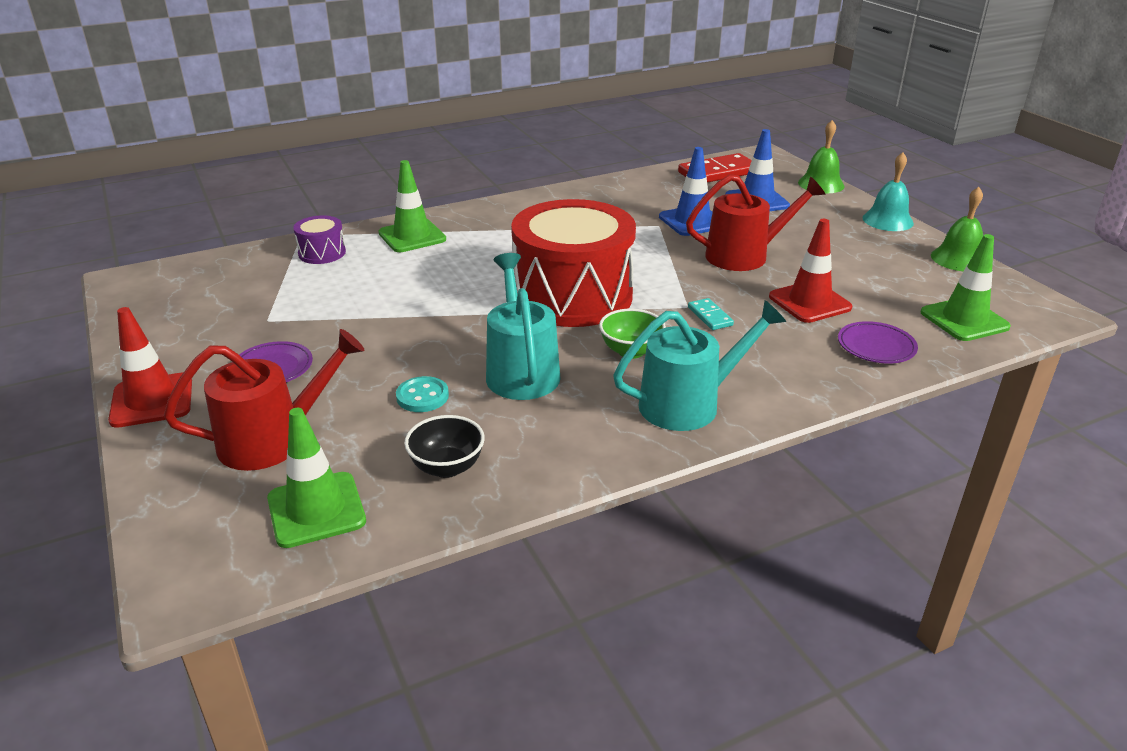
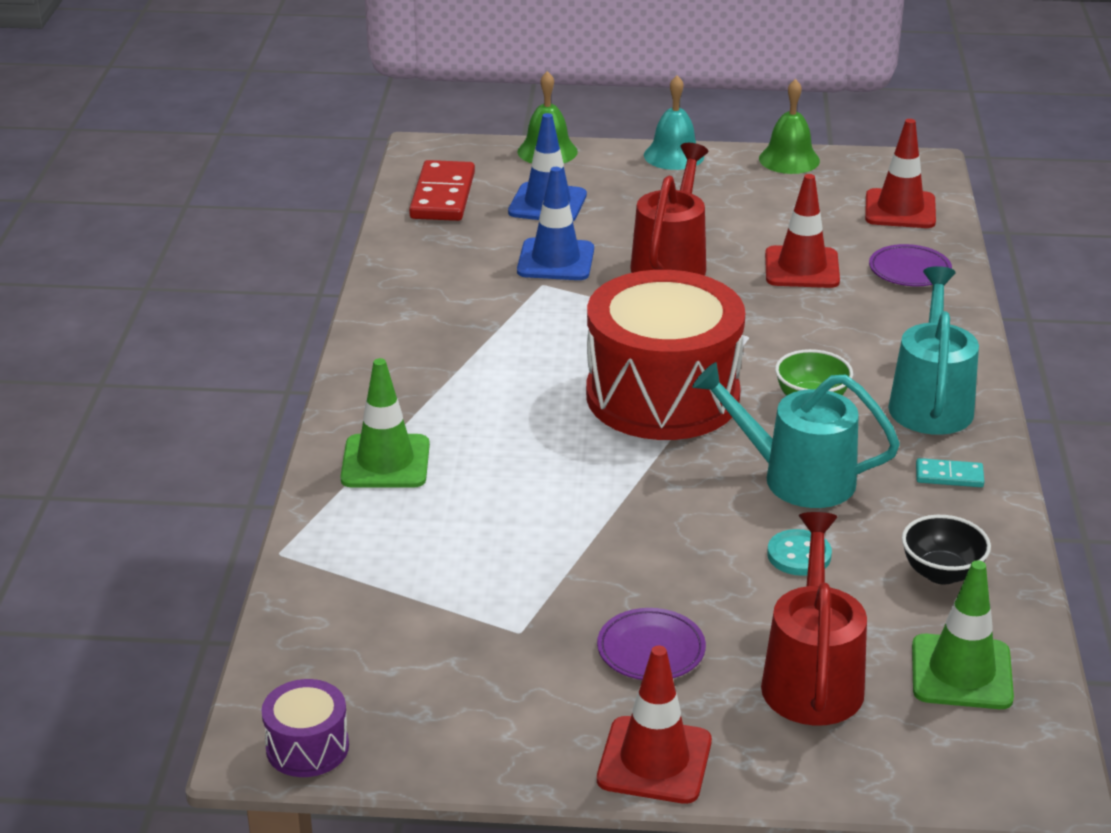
camera: 60 degrees left, 0 degrees up
(322, 253) = (360, 547): purple drum -> purple drum (307, 747)
(710, 316) = (781, 331): turquoise domino -> turquoise domino (949, 476)
(964, 320) = (900, 209): green traffic cone -> red traffic cone

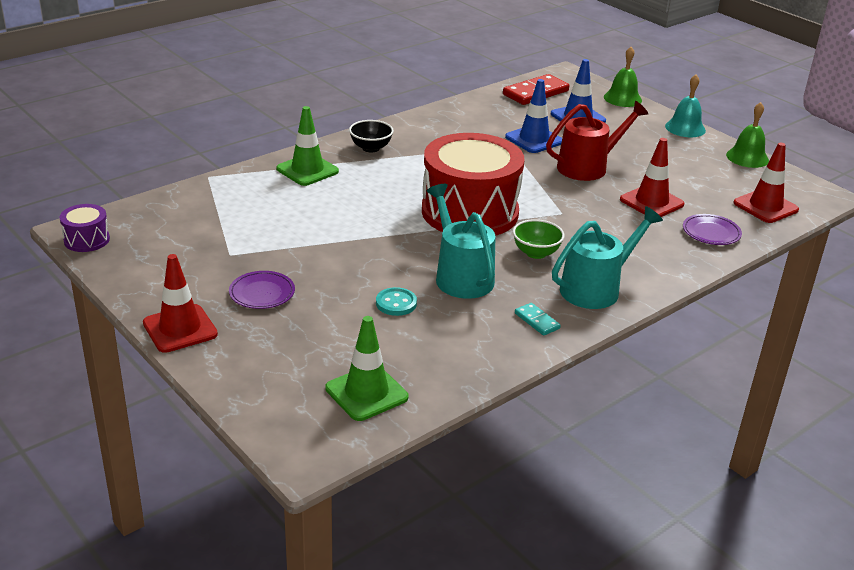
camera: 45 degrees right, 0 degrees up
(812, 678) = (300, 348): red watering can -> none
(941, 573) = (445, 353): black bowl -> black bowl (371, 148)

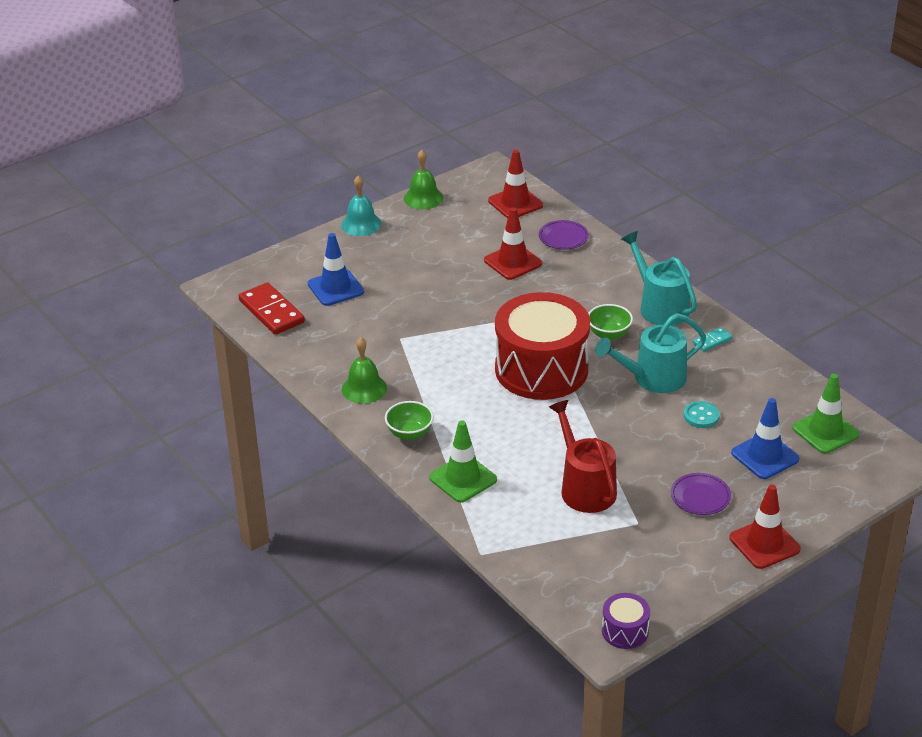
camera: 85 degrees left, 5 degrees up
(371, 148) = (409, 433): black bowl -> green bowl
(534, 139) = (387, 320): blue traffic cone -> blue traffic cone (765, 456)
(587, 167) = (446, 292): red watering can -> red watering can (584, 487)
(622, 98) = (289, 254): green bell -> green bell (364, 388)

